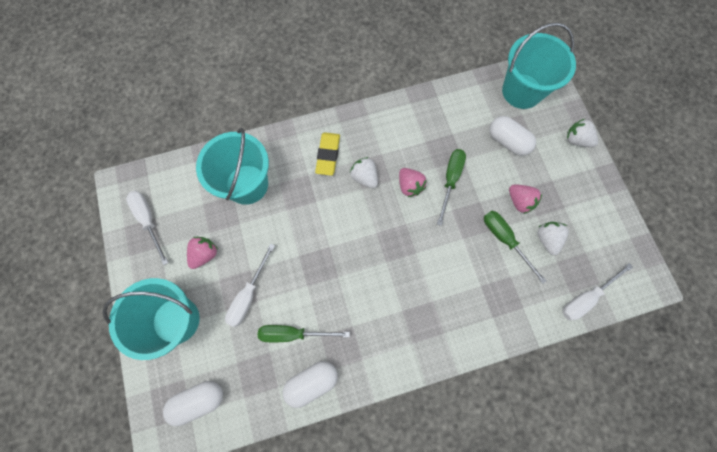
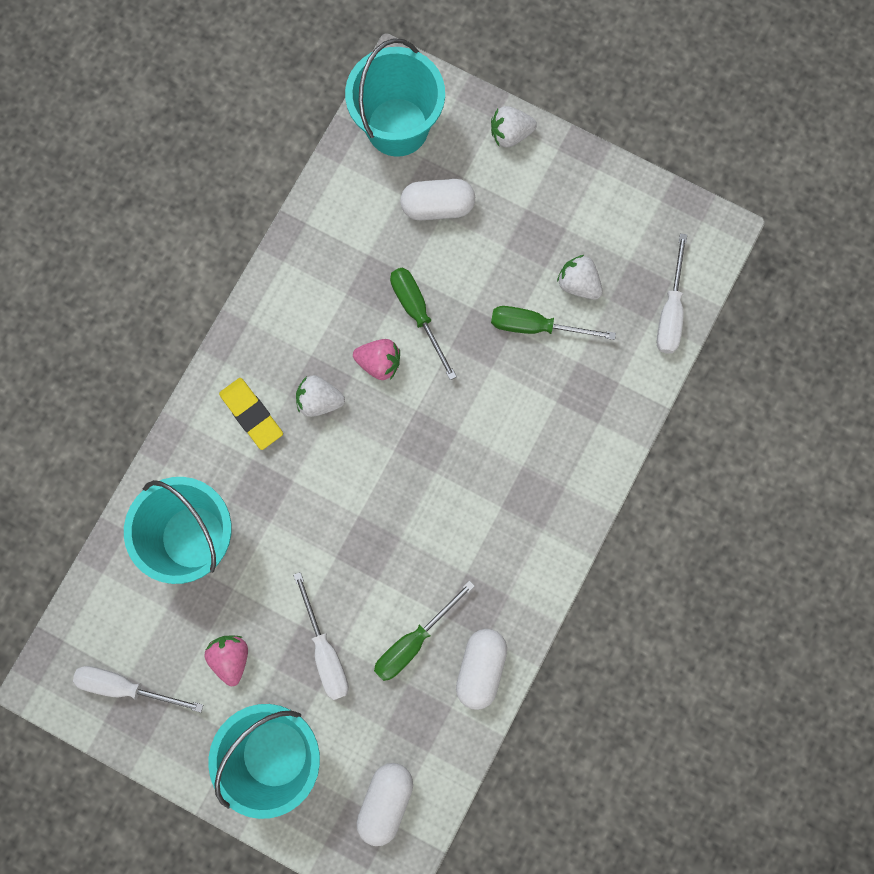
camera: 45 degrees left, 5 degrees up
(519, 201) = (513, 267): pink strawberry -> none

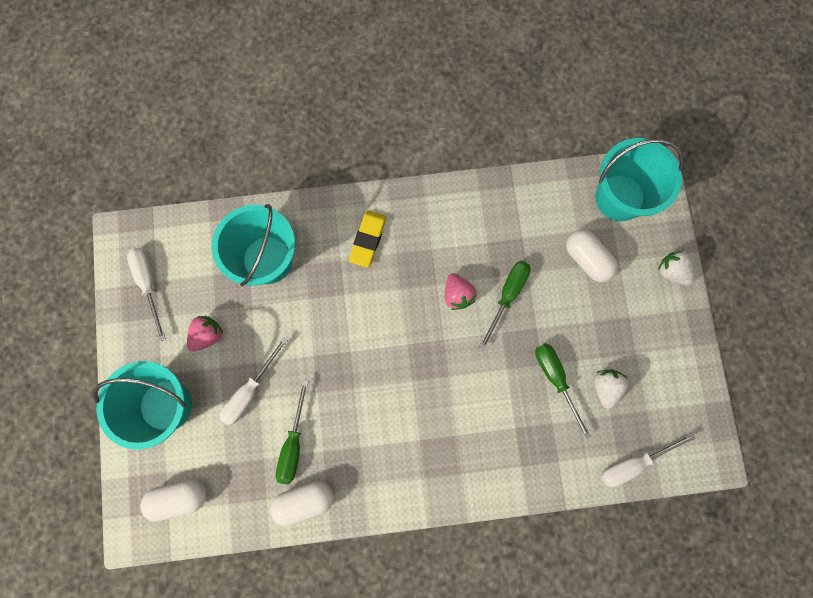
camera: 55 degrees right, 0 degrees up
(319, 401) = (406, 274): white strawberry -> none
(413, 641) = (293, 444): green screwdriver -> green screwdriver turned 90 degrees counterclockwise

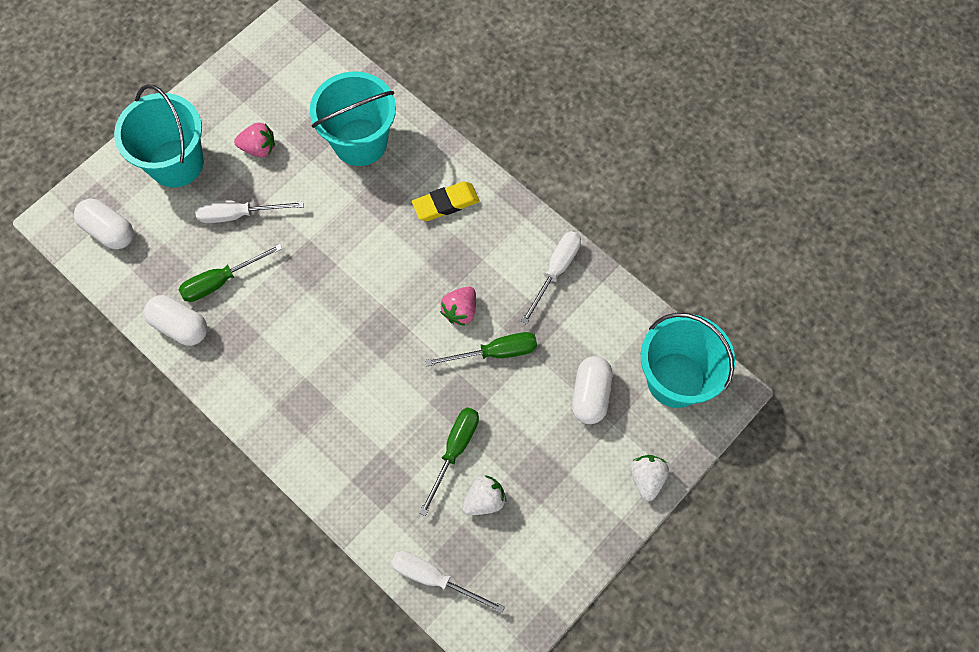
camera: 50 degrees right, 10 degrees down
(149, 284) = (264, 75): white screwdriver -> white screwdriver (555, 271)

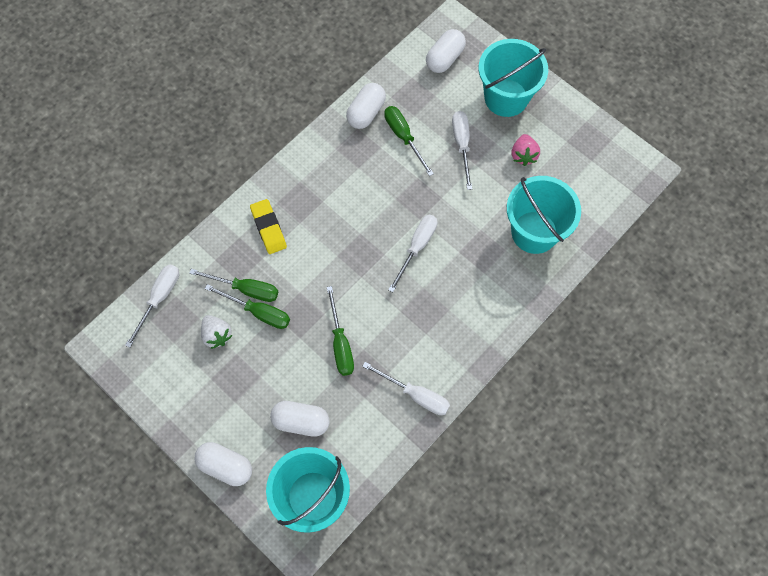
camera: 90 degrees right, 0 degrees up
(374, 267) = (417, 247): none -> white screwdriver
(423, 468) = (245, 289): none -> green screwdriver
(446, 203) = (478, 302): yellow eraser -> yellow eraser (268, 228)
(460, 311) = (378, 315): pink strawberry -> none
(646, 478) = (226, 466): white strawberry -> white capsule

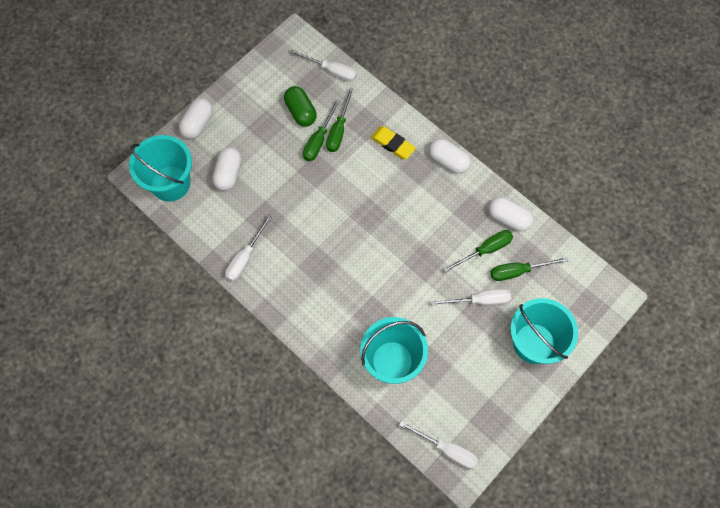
camera: 90 degrees right, 0 degrees up
(217, 335) = (300, 112): white strawberry -> green capsule
(268, 228) = (393, 144): yellow eraser -> yellow eraser turned 60 degrees clockwise
(340, 343) = (291, 201): green screwdriver -> green screwdriver (518, 271)
(417, 247) = (376, 260): white screwdriver -> white screwdriver (446, 449)
(445, 58) = (573, 288): white capsule -> white capsule (448, 161)
(523, 155) = (471, 356): pink strawberry -> none

